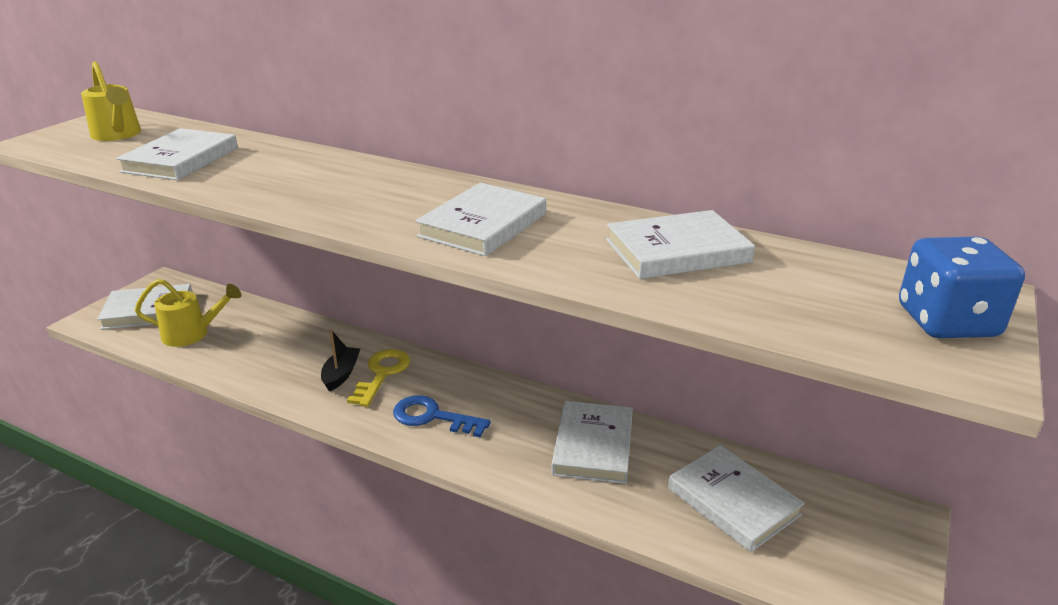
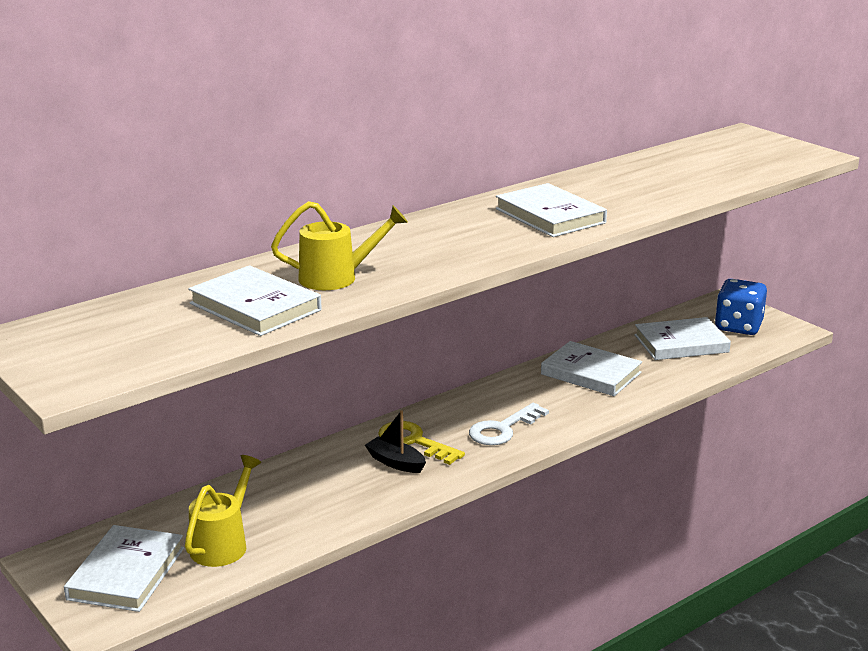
camera: 65 degrees left, 5 degrees down
(118, 135) = (113, 336): yellow watering can -> yellow watering can (337, 277)
(433, 417) = (503, 429): blue key -> white key
(677, 251) = (641, 176): white book -> none
(947, 322) = (768, 146): blue dice -> blue dice (738, 326)

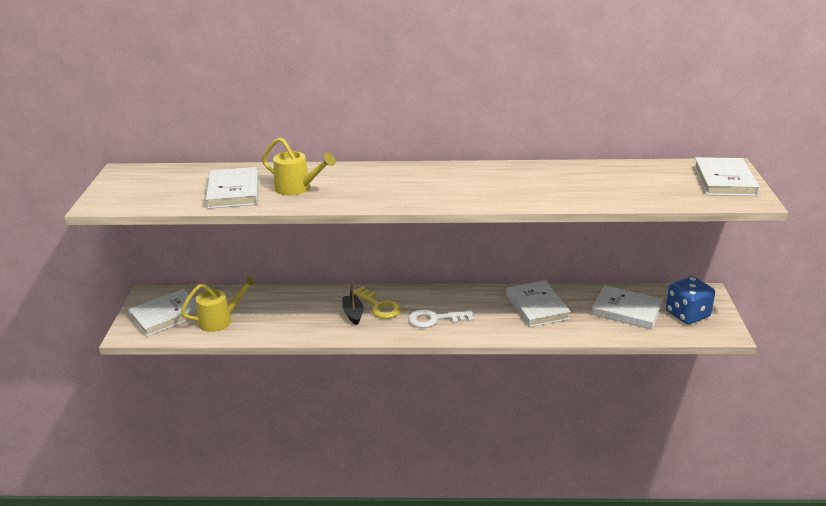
camera: 40 degrees right, 5 degrees up
(414, 442) = (379, 306): yellow key -> yellow key turned 150 degrees clockwise
(550, 216) = (477, 188): white book -> white book (724, 180)

